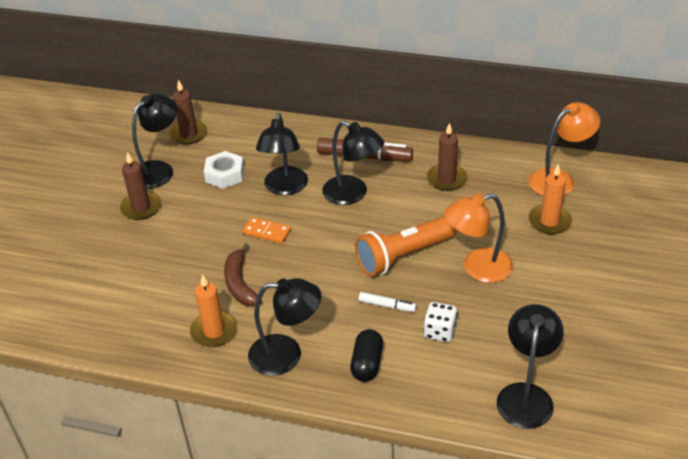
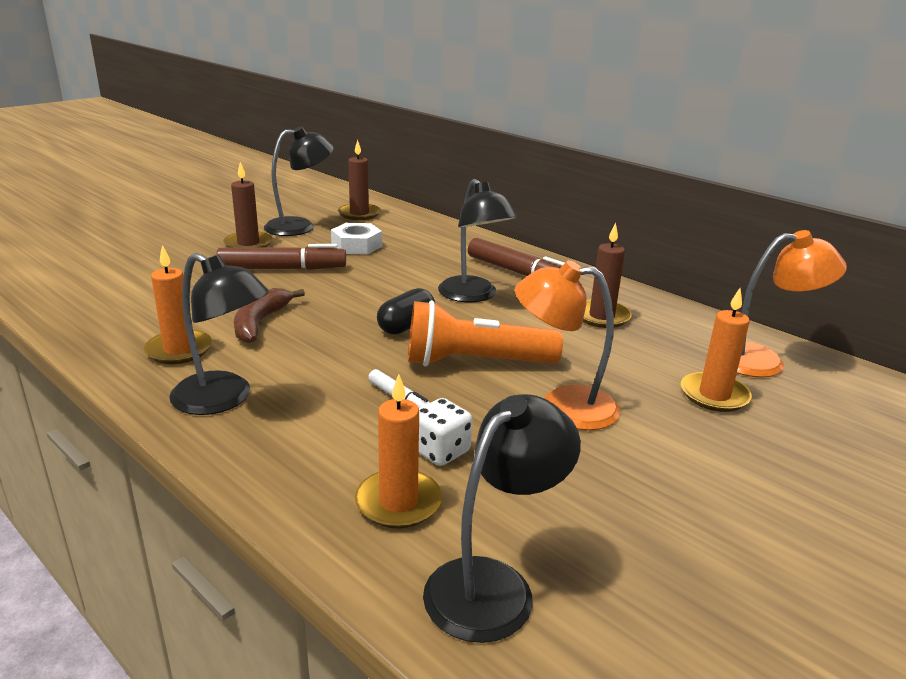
camera: 25 degrees right, 15 degrees down
(197, 224) = (282, 269): none -> brown marker
(267, 232) = (343, 295): orange domino -> none
(285, 188) = (404, 270): black lamp -> none
(367, 364) = (305, 446): black capsule -> black capsule (406, 326)
(446, 374) = (398, 502): none -> orange candle

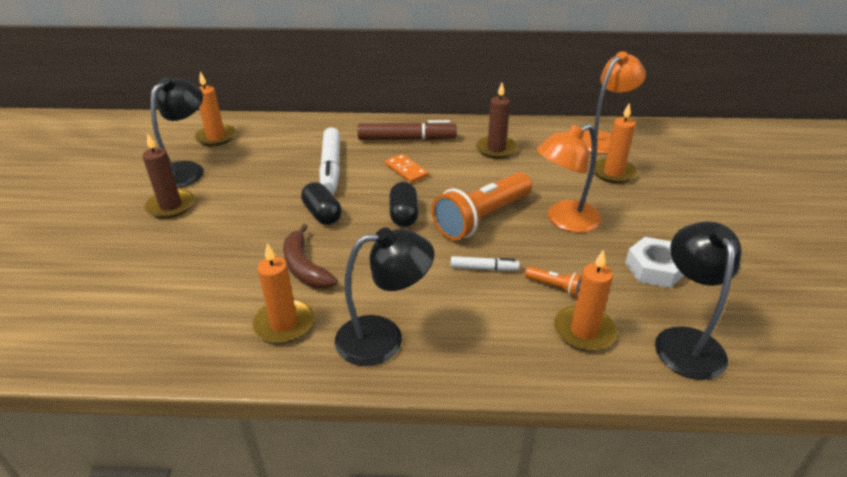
camera: 40 degrees left, 10 degrees up
(282, 269) = (240, 214): brown marker -> none
(341, 295) = (322, 214): none -> black capsule
(356, 246) = (263, 167): white nut -> white nut (654, 268)
(359, 214) = (216, 137): brown candle -> orange candle
(409, 267) = (331, 167): none -> white marker
(440, 451) = (554, 287): white dice -> orange flashlight
(473, 295) = (406, 170): black lamp -> orange domino

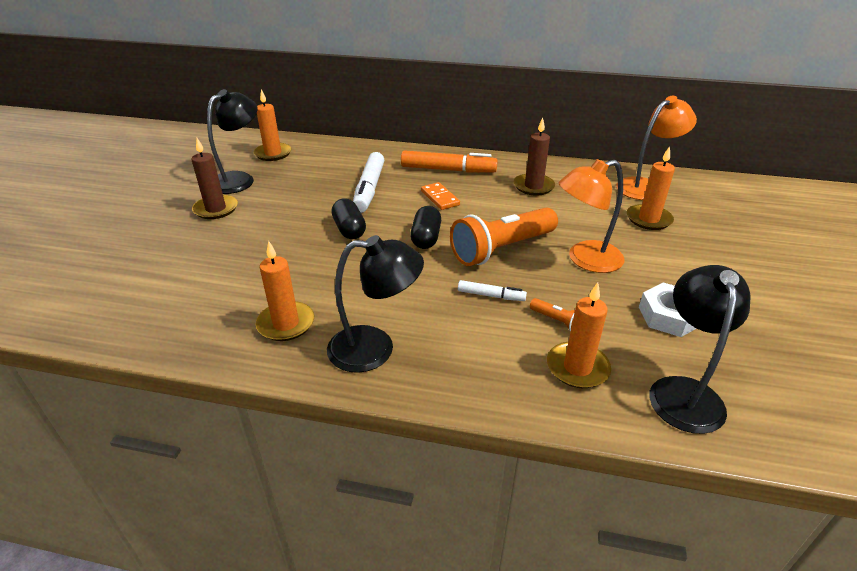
camera: 10 degrees right, 0 degrees up
(304, 267) = (319, 275): brown banana -> none
(407, 139) = (448, 170): brown marker -> orange marker

